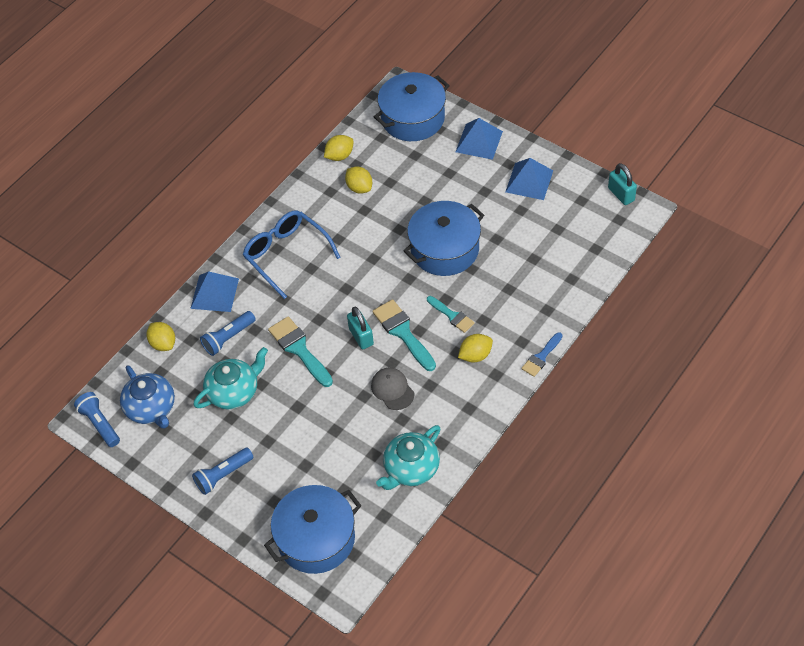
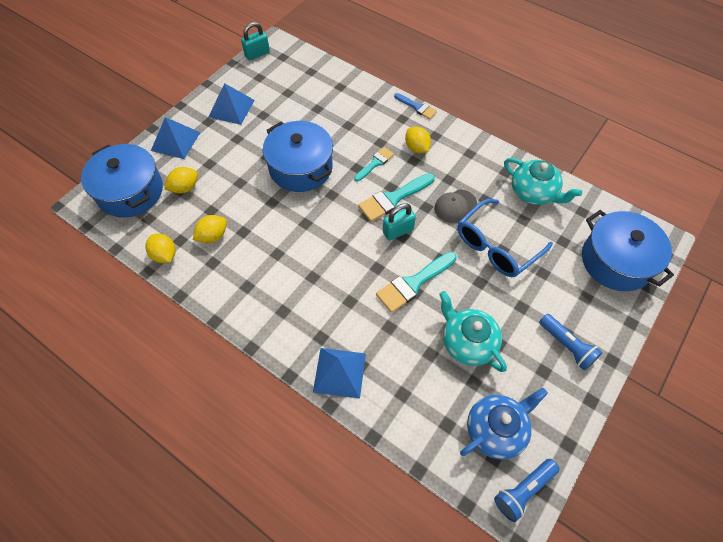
camera: 95 degrees left, 5 degrees up
(163, 343) = (408, 425): yellow lemon -> yellow lemon (185, 188)
(228, 338) = (400, 353): blue flashlight -> none
(286, 255) = (293, 300): blue glasses -> blue glasses (496, 246)

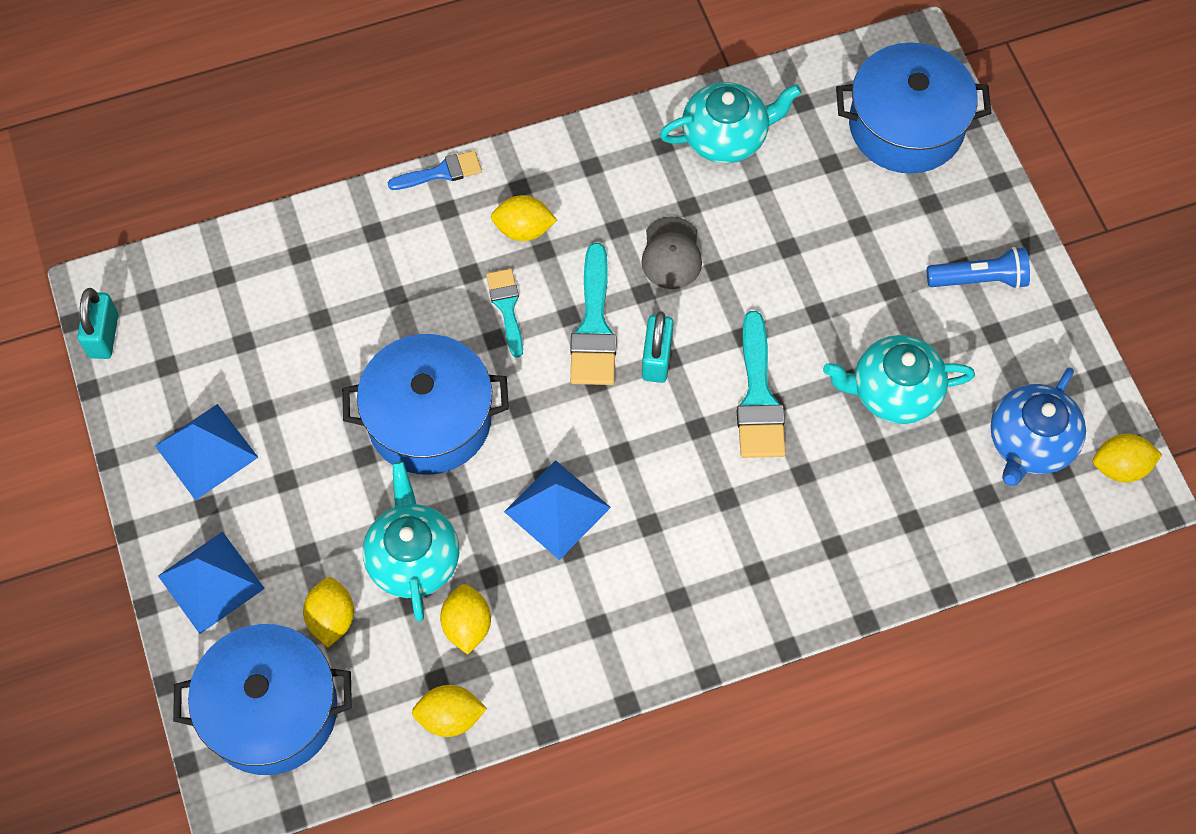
camera: 55 degrees left, 5 degrees up
(232, 199) = (413, 558): none -> turquoise teapot
(339, 372) = (827, 580): blue pyramid -> blue pyramid (557, 509)
(496, 246) = (777, 250): blue glasses -> none
(496, 429) = (1030, 443): blue teapot -> blue teapot turned 150 degrees counterclockwise
(523, 491) = (1120, 467): blue flashlight -> yellow lemon

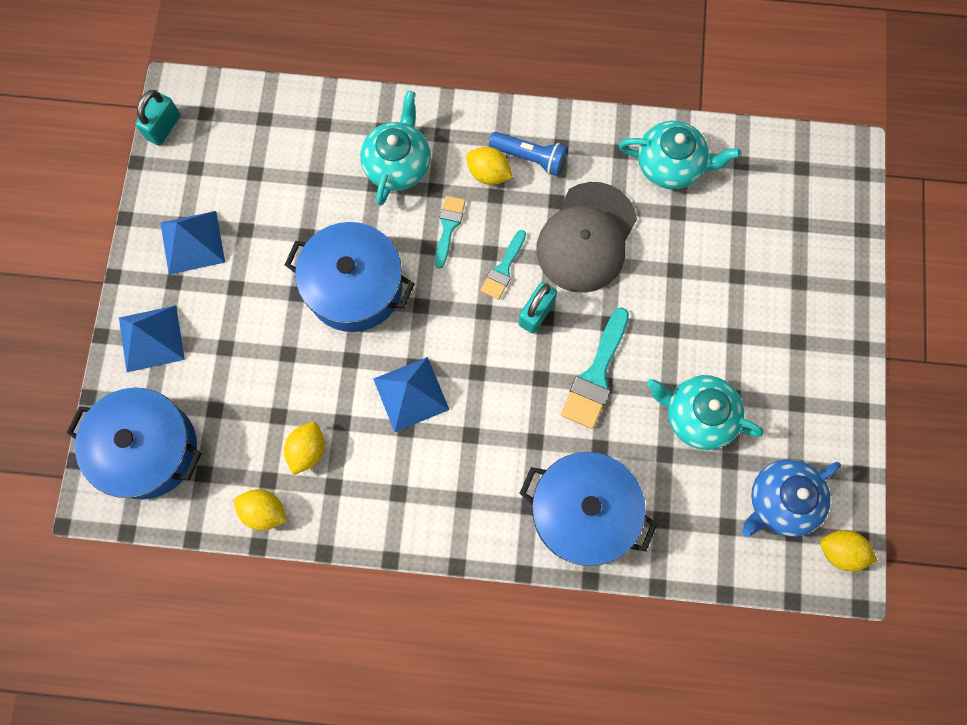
camera: 25 degrees right, 10 degrees up
(332, 619) = (218, 402): yellow lemon -> none
(413, 558) = (294, 384): turquoise teapot -> turquoise teapot (398, 164)
(441, 172) = (451, 105): blue brush -> none
(594, 326) = (503, 269): turquoise brush -> turquoise brush, size x0.62
(671, 253) = (586, 238): grey cap -> grey cap, size x1.85
(906, 126) = (811, 213): blue pot -> blue pot (583, 512)
(979, 279) = (807, 357): blue flashlight -> blue flashlight (530, 157)

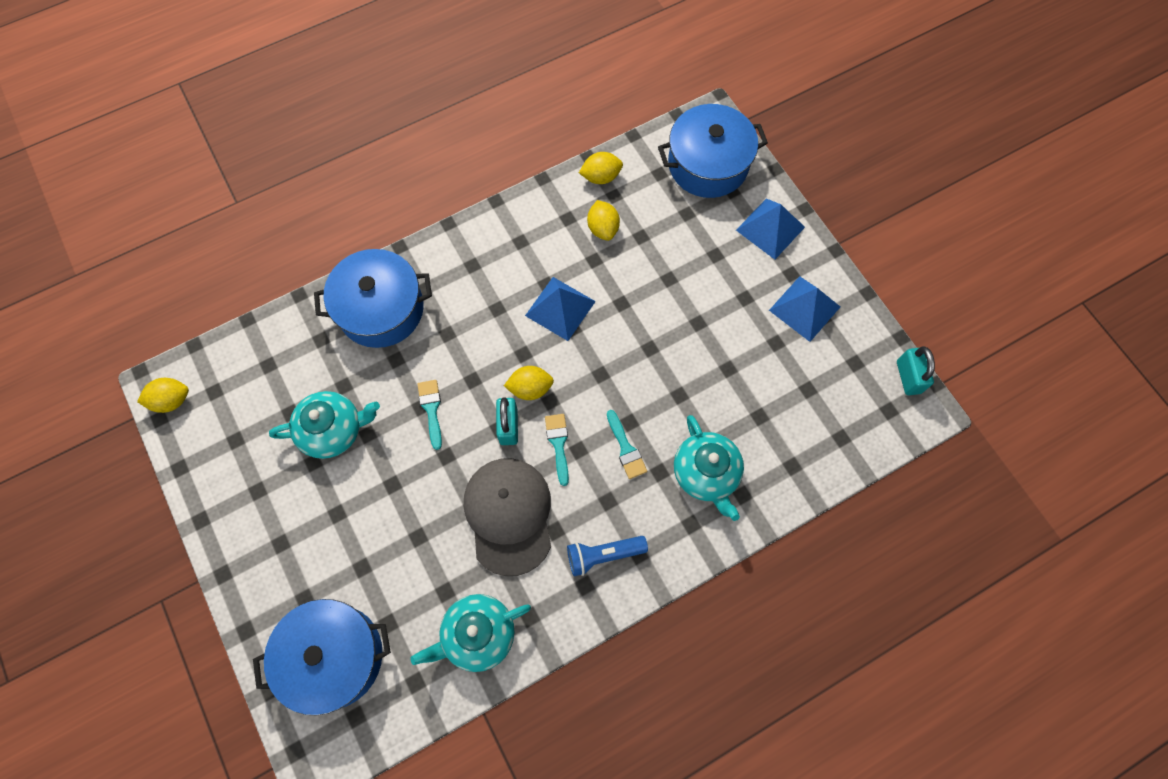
camera: 145 degrees right, 5 degrees down
(354, 287) = (661, 355): blue pot -> blue pot (334, 656)
(489, 173) = (627, 516): yellow lemon -> yellow lemon (530, 388)
(596, 375) = (431, 409): turquoise brush -> turquoise brush, size x0.62
(781, 501) = (235, 407): blue teapot -> none

